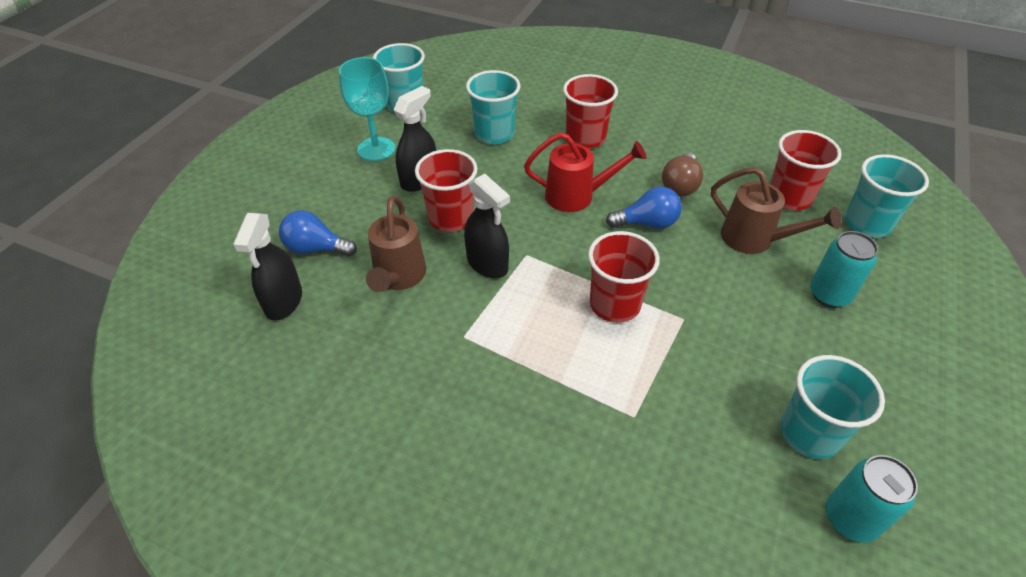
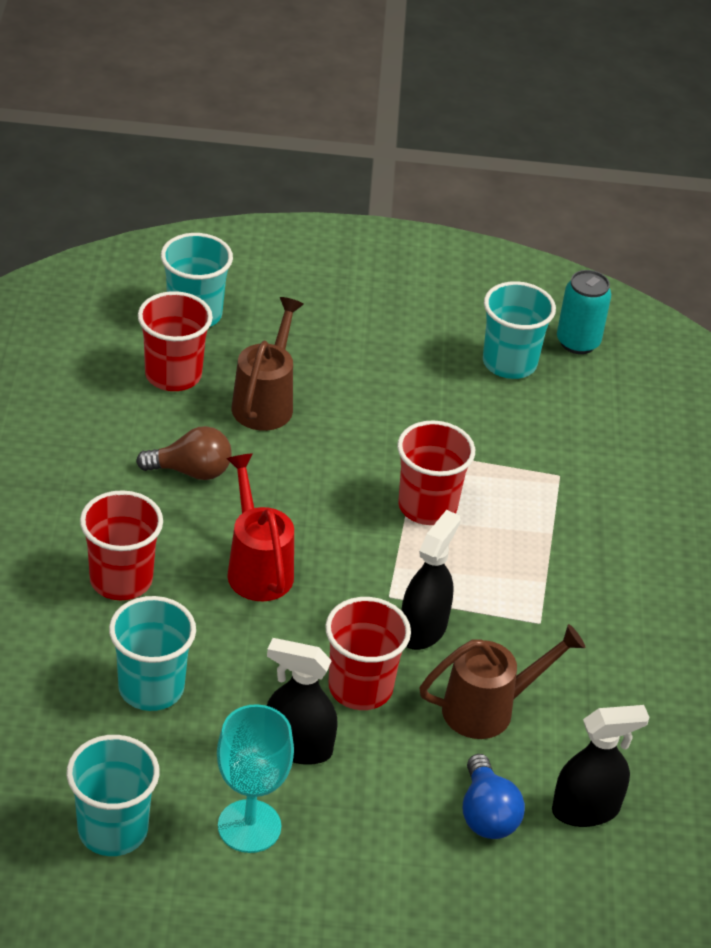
camera: 115 degrees left, 5 degrees down
(647, 223) = (280, 494): blue light bulb -> none
(829, 295) = (327, 347): turquoise can -> none

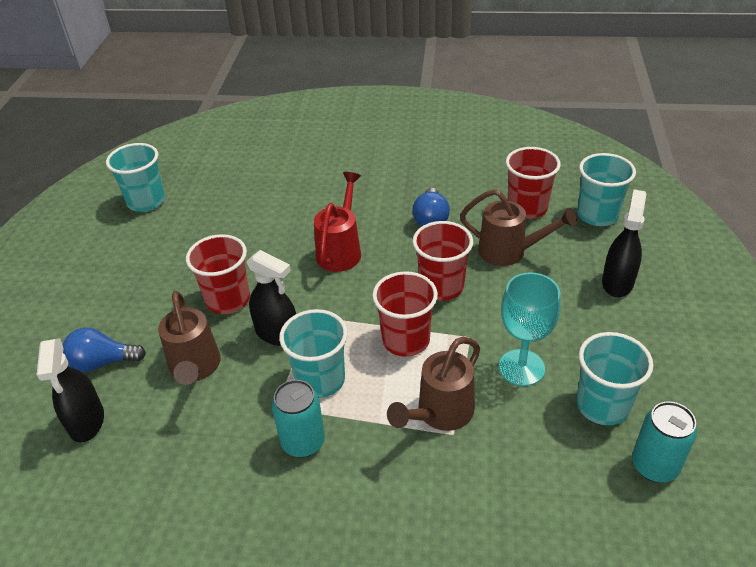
camera: 100 degrees right, 0 degrees up
(121, 580) = (332, 195): red cup -> red cup (441, 286)
(151, 688) = (244, 210): turquoise cup -> turquoise cup (320, 380)
(191, 471) = (430, 219): brown light bulb -> blue light bulb
(249, 826) = (131, 251): turquoise goblet -> turquoise goblet (521, 367)
(257, 568) = (340, 250): red watering can -> red watering can turned 60 degrees counterclockwise
(297, 747) = (185, 270): black spray bottle -> black spray bottle (617, 282)
(534, 483) = (440, 413): none -> brown watering can
(587, 596) = (303, 442): none -> turquoise can

